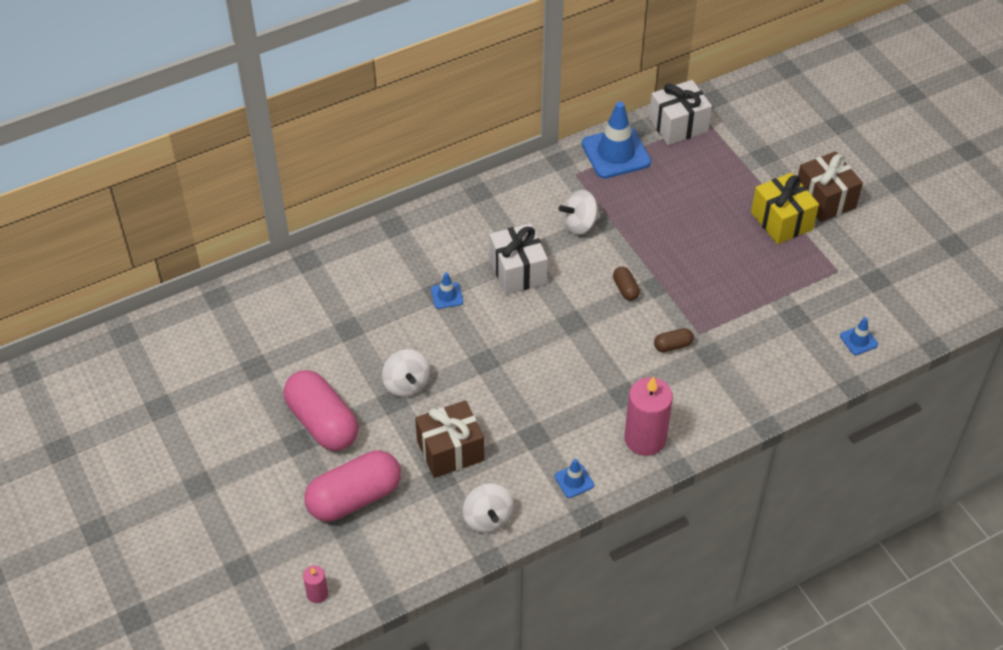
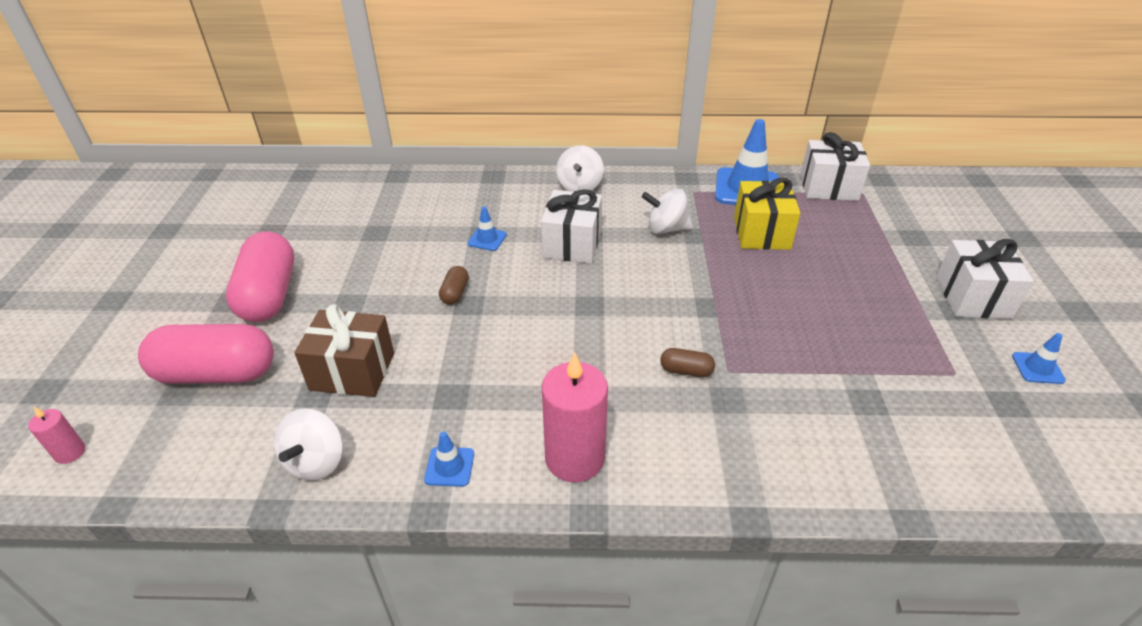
camera: 30 degrees right, 10 degrees down
(406, 384) = (376, 294): white spinning top -> white spinning top (579, 186)
(625, 289) = (672, 297): brown capsule -> brown capsule (455, 293)
(781, 221) = (903, 299): yellow gift -> yellow gift (761, 233)
(825, 199) = (972, 297): brown gift -> white gift
(858, 340) = (950, 465): blue traffic cone -> blue traffic cone (1037, 368)

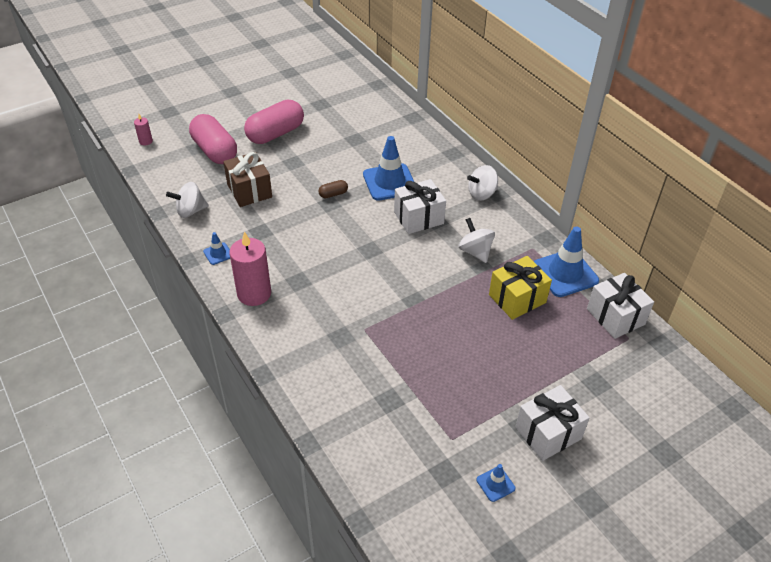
camera: 55 degrees right, 5 degrees up
(487, 239) = (389, 182): blue traffic cone -> blue traffic cone, size x2.12
(686, 371) = (349, 311): brown capsule -> none

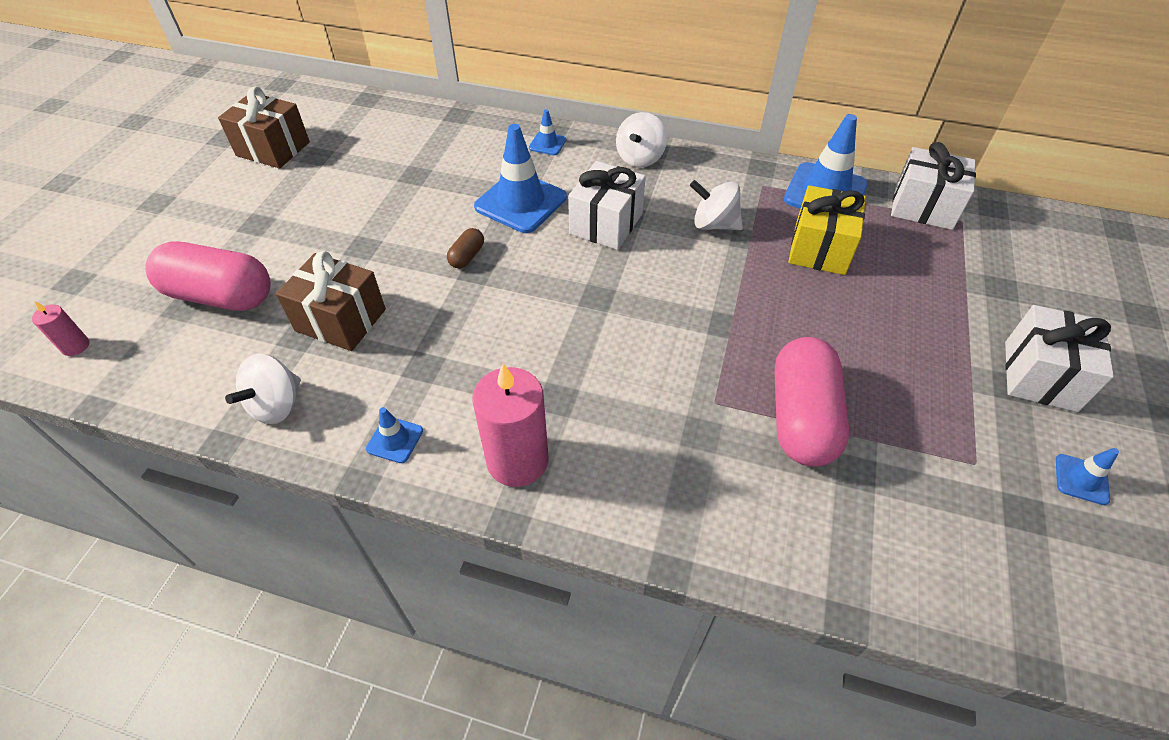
camera: 40 degrees left, 5 degrees up
(275, 134) = (292, 224): pink capsule -> pink capsule (801, 417)
(305, 90) = (273, 149): none -> brown gift
(441, 159) = (547, 144): none -> blue traffic cone

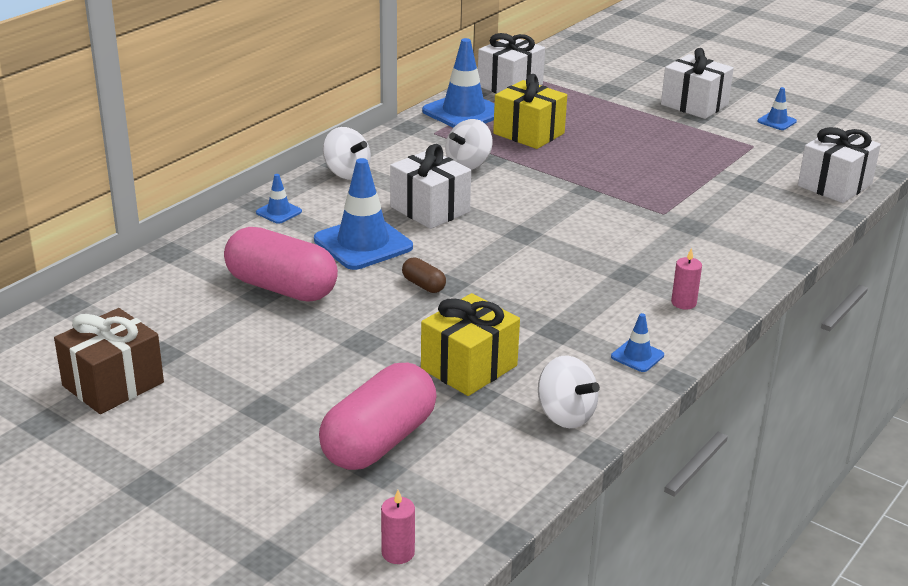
camera: 70 degrees left, 20 degrees down
(340, 320) = (469, 367): brown gift -> yellow gift
(517, 460) = (683, 303): pink candle -> pink candle, size x0.48
(801, 417) = (692, 187): pink capsule -> pink capsule (281, 288)
(933, 586) = (834, 185): none -> white gift

